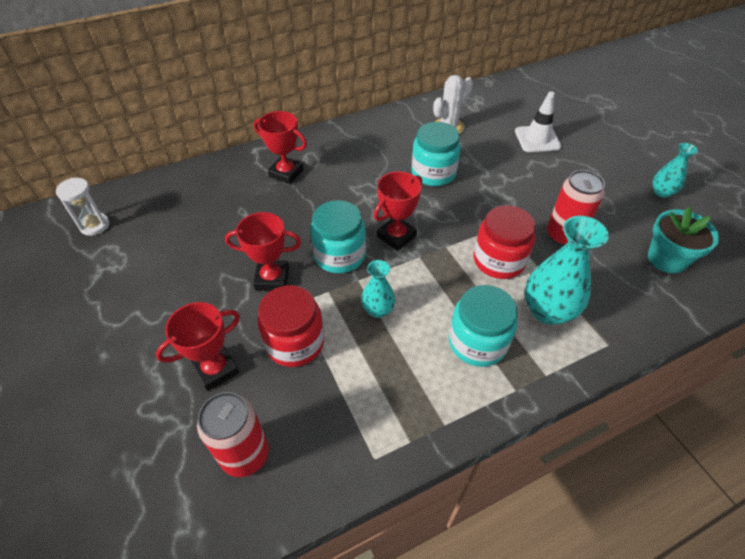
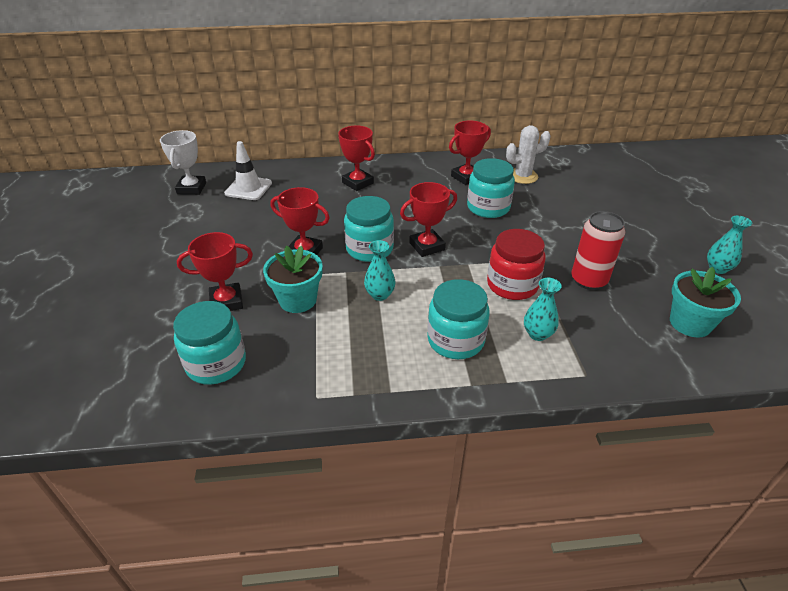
camera: 20 degrees right, 10 degrees down
(95, 225) = (191, 188): white hourglass -> white trophy
(245, 454) = (216, 363): red can -> turquoise jar
(295, 342) = (298, 300): red jar -> turquoise flower pot
(395, 140) = (466, 177): none -> red trophy
(537, 139) = (606, 201): white traffic cone -> white traffic cone (248, 188)
(547, 311) = (537, 334): turquoise vase -> turquoise vase, size x0.57

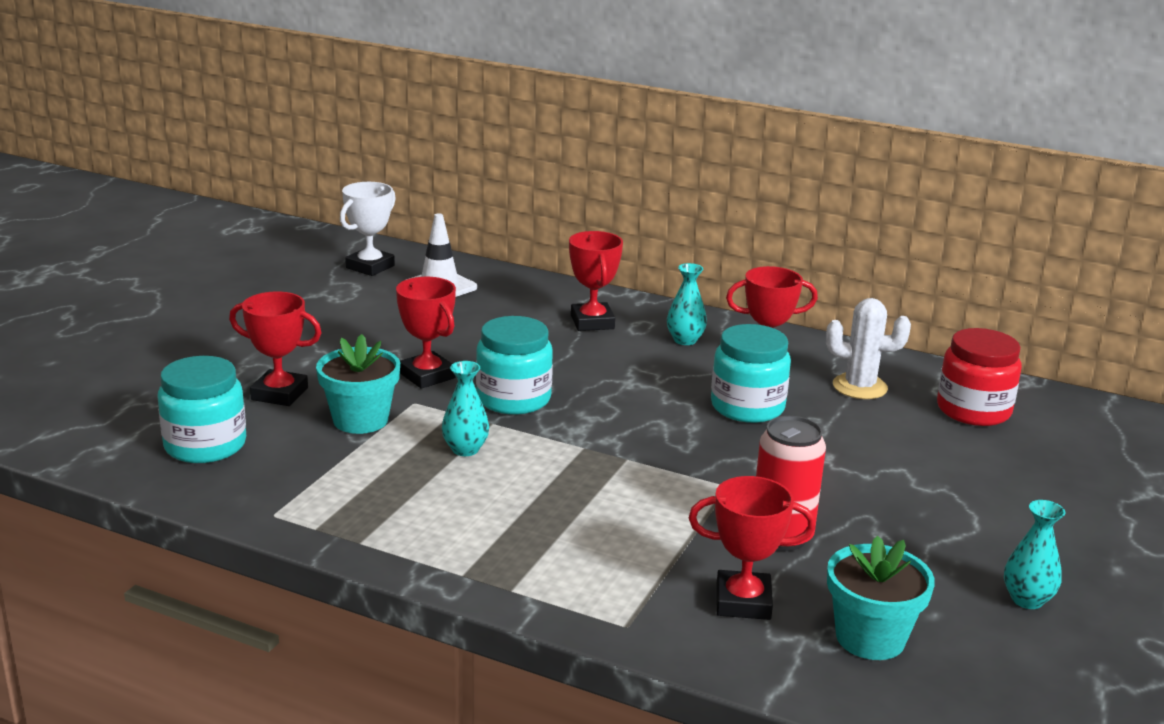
camera: 30 degrees right, 15 degrees down
(427, 246) = (595, 421): red trophy -> red trophy (743, 602)
(455, 340) = (501, 527): turquoise jar -> none
(512, 285) = (657, 501): red jar -> red jar (973, 410)
(537, 334) = (619, 562): turquoise vase -> turquoise vase (685, 340)

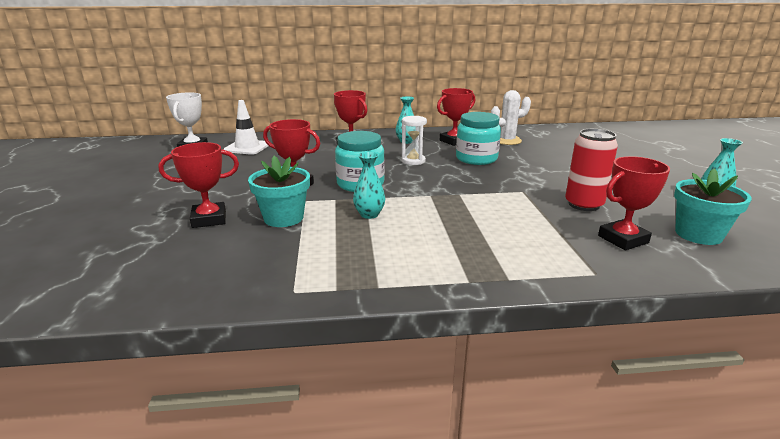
camera: 30 degrees left, 0 degrees up
(205, 445) = (187, 264): turquoise jar -> none
(642, 381) = (413, 161): none -> white hourglass
(973, 410) = (561, 138): red jar -> none

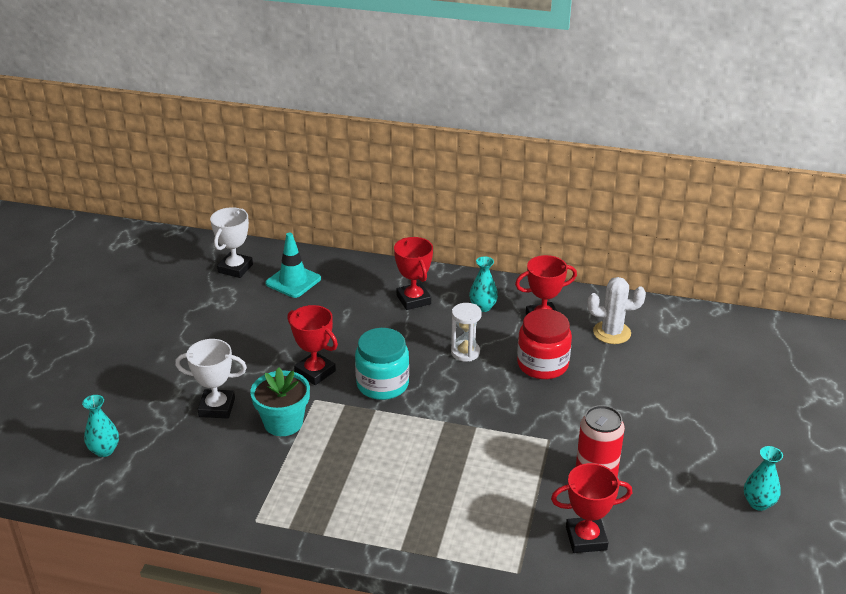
camera: 20 degrees right, 10 degrees up
(209, 219) = (217, 407): red trophy -> white trophy
(247, 147) = (293, 281): white traffic cone -> turquoise traffic cone
(369, 214) = (365, 437): turquoise vase -> turquoise vase (104, 450)
(476, 159) = (542, 364): turquoise jar -> red jar
(698, 234) = (671, 553): turquoise flower pot -> none

